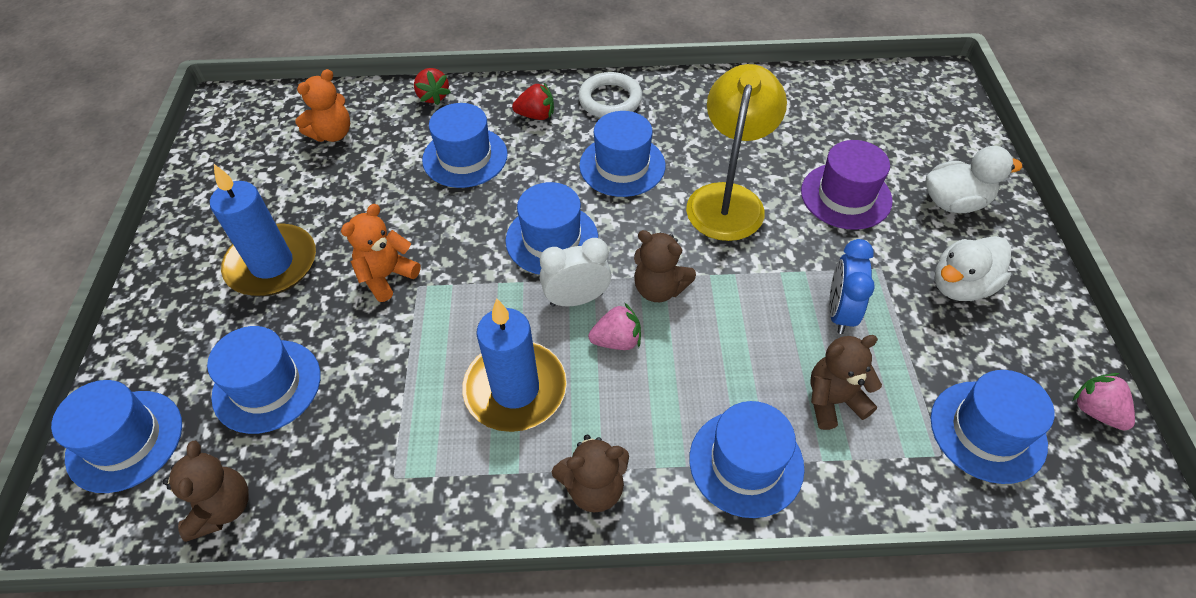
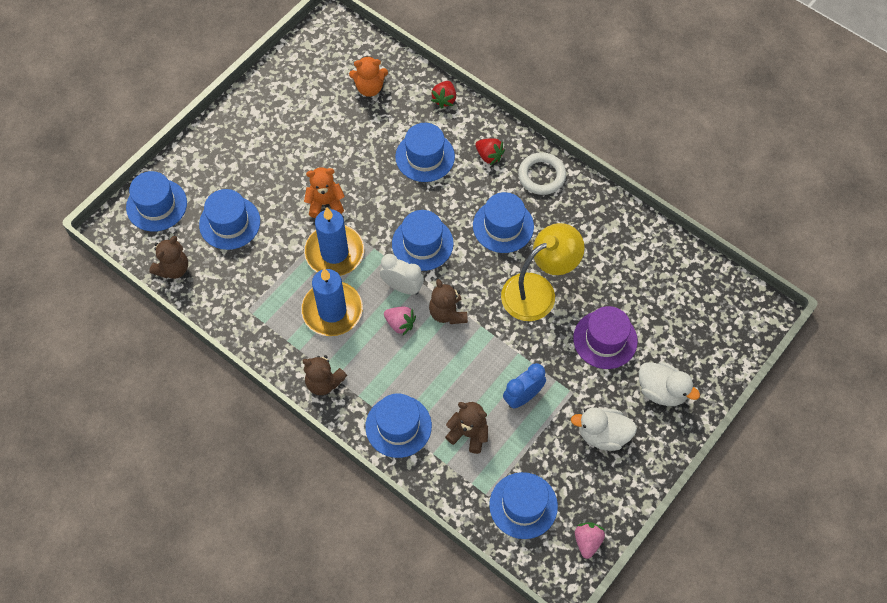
camera: 40 degrees right, 10 degrees up
(272, 264) = (278, 154): blue candle -> blue candle (334, 252)

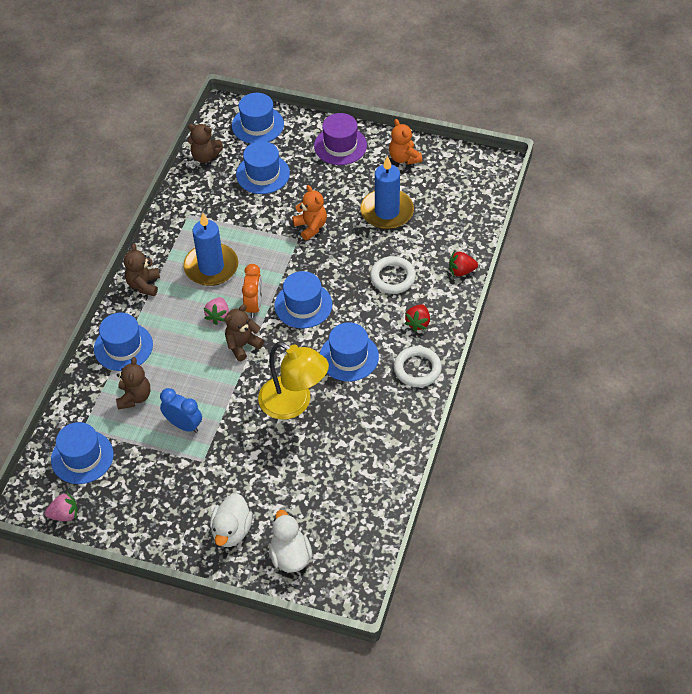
camera: 70 degrees right, 10 degrees down
(334, 252) = (266, 249): blue candle -> blue candle (387, 211)
(369, 88) = (444, 215): orange teddy bear -> orange teddy bear (404, 158)
(402, 287) = (254, 306): white clock -> orange clock
(425, 157) = (392, 277): blue hat -> white ring
(603, 435) = (170, 496): white duck -> white duck (290, 556)
(605, 339) = (266, 470): purple hat -> purple hat (340, 145)

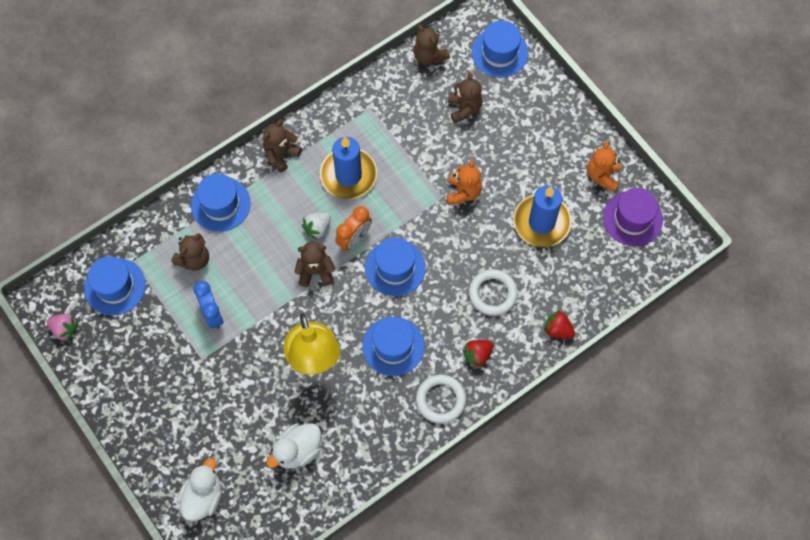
camera: 35 degrees right, 15 degrees up
(218, 316) = (317, 228): pink strawberry -> white strawberry
(232, 531) = (176, 440): white duck -> white duck (297, 450)
(263, 174) = (464, 108): blue hat -> brown teddy bear
(340, 145) = (555, 124): purple hat -> purple hat (632, 218)

